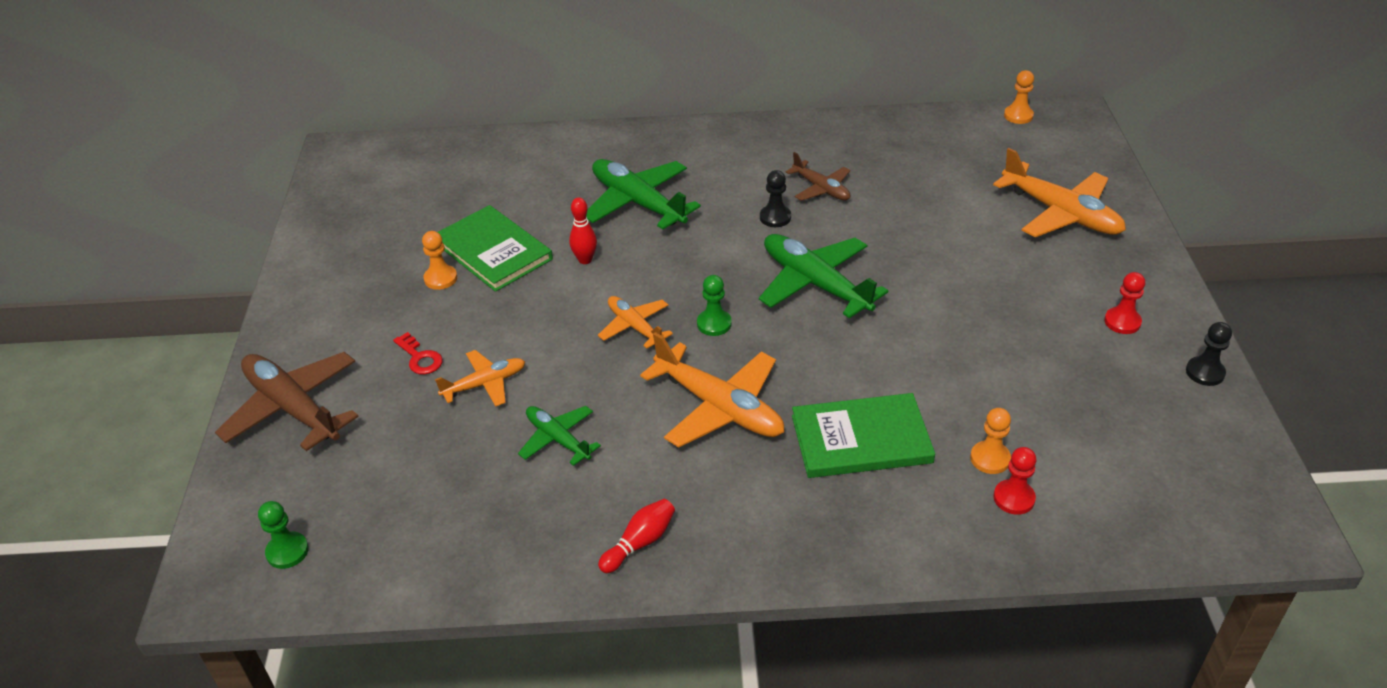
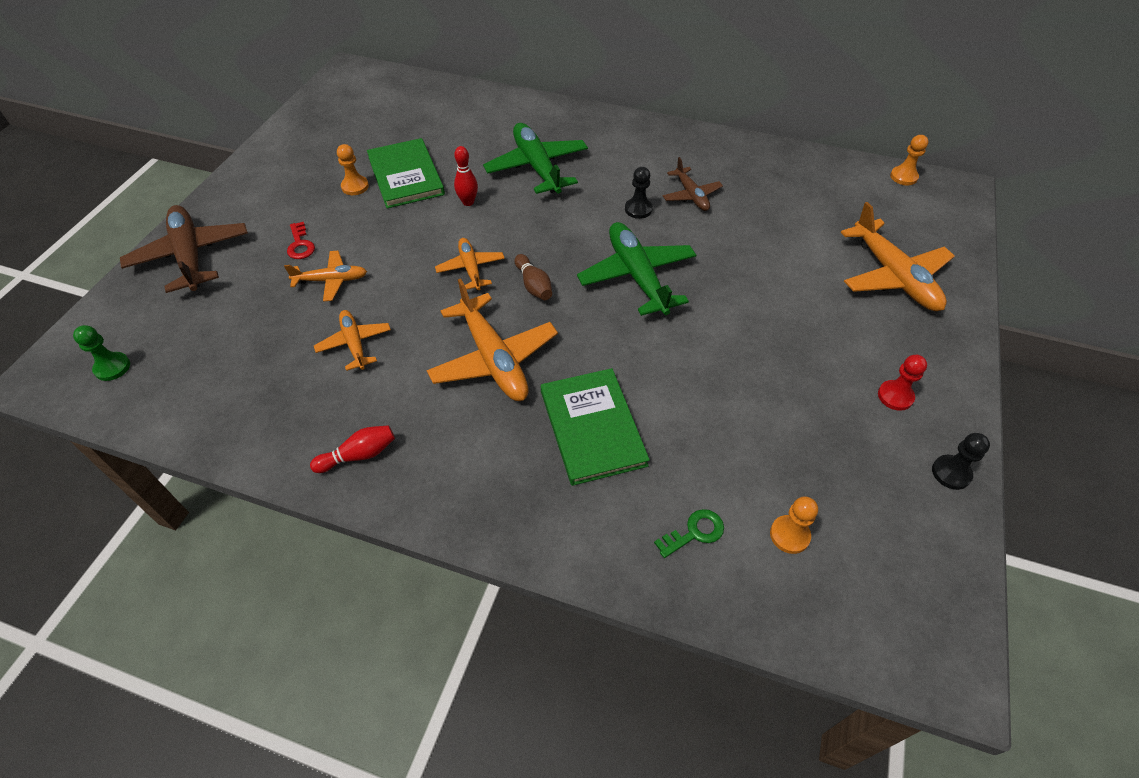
camera: 20 degrees right, 10 degrees up
(558, 439) = (355, 344): green plane -> orange plane
(714, 324) = (533, 285): green pawn -> brown bowling pin
(861, 439) = (592, 427): green book -> green book turned 60 degrees clockwise
(990, 459) = (694, 486): orange pawn -> orange pawn (789, 535)
(1014, 498) = (694, 532): red pawn -> green key

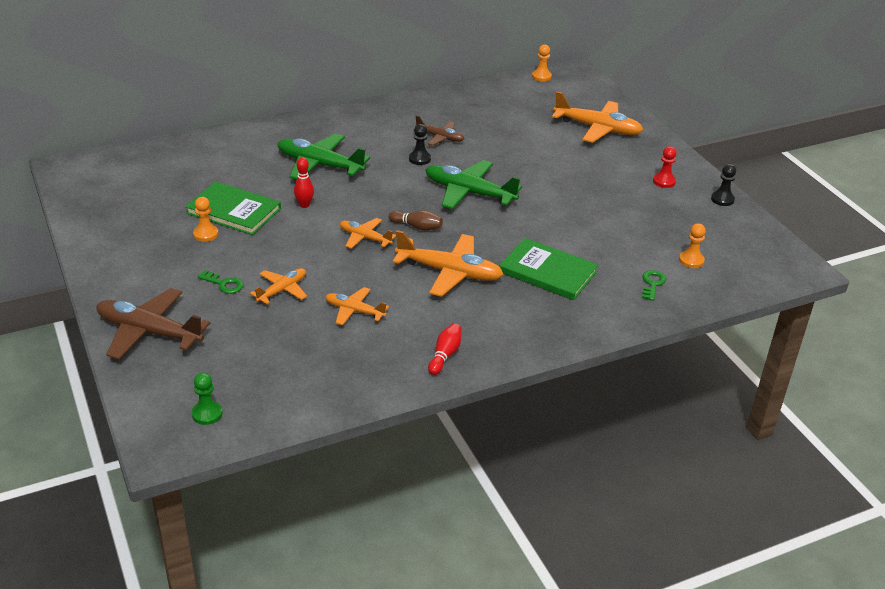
camera: 45 degrees left, 15 degrees down
(300, 244) = (224, 284): red key -> green key

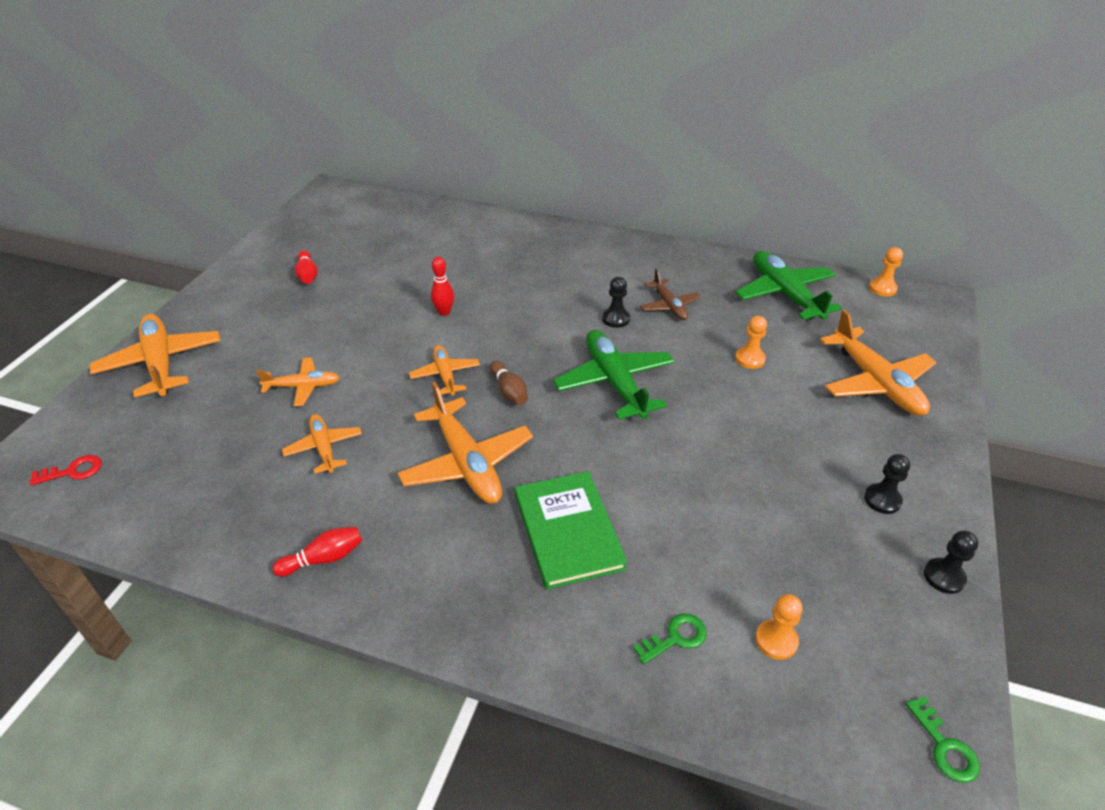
camera: 45 degrees right, 5 degrees up
(149, 332) = (161, 363): brown plane -> orange plane
(160, 229) = (307, 275): none -> red bowling pin
(206, 234) = (330, 297): orange pawn -> orange pawn (750, 359)
(207, 414) = (73, 471): green pawn -> red key
(224, 284) = (273, 352): green key -> green key (944, 746)
(234, 211) = (382, 287): green book -> none
(319, 165) = (514, 279): green plane -> green plane (785, 294)
(664, 181) = (882, 500): red pawn -> black pawn

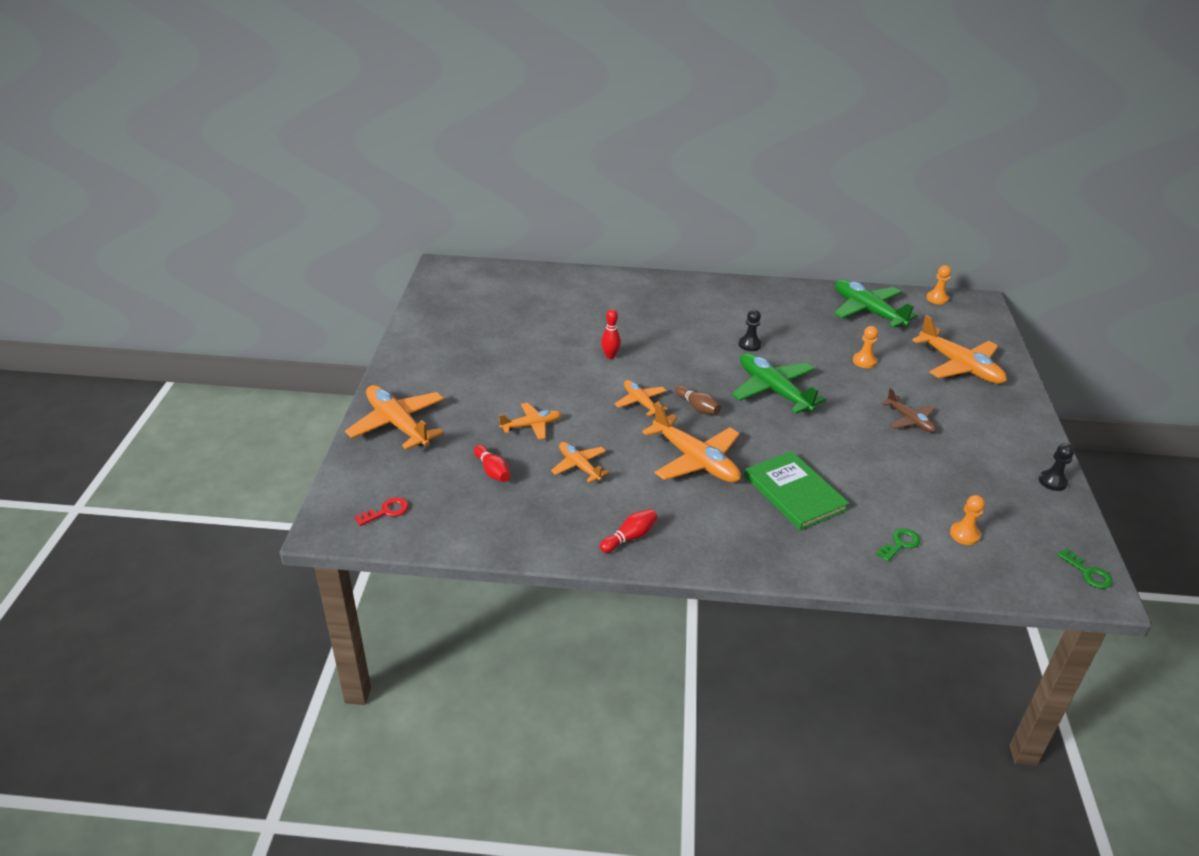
camera: 15 degrees left, 5 degrees down
(307, 275) = (474, 340): red bowling pin -> red bowling pin (492, 471)
(669, 306) = (785, 330): brown plane -> brown plane (910, 420)
(882, 500) = (995, 441): black pawn -> none

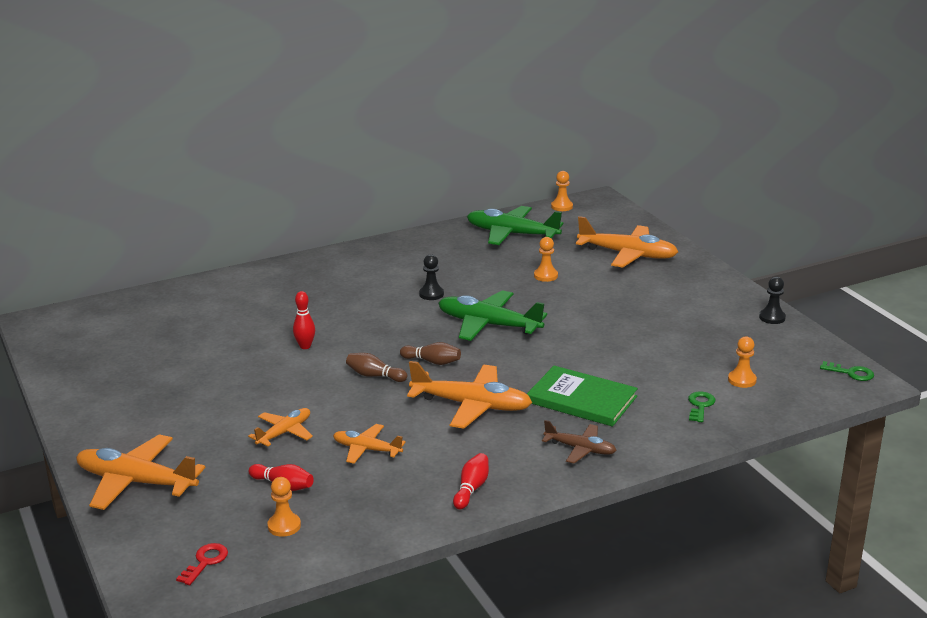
camera: 30 degrees left, 10 degrees down
(464, 506) = (284, 526): none -> orange pawn
(641, 402) = (374, 376): orange plane -> brown bowling pin
(910, 420) = (625, 310): brown plane -> brown plane (580, 449)

